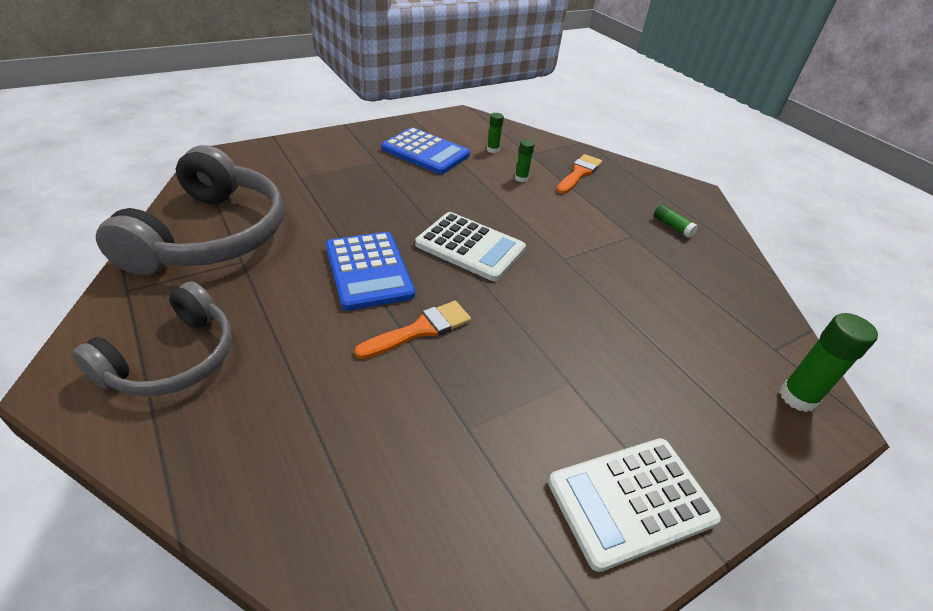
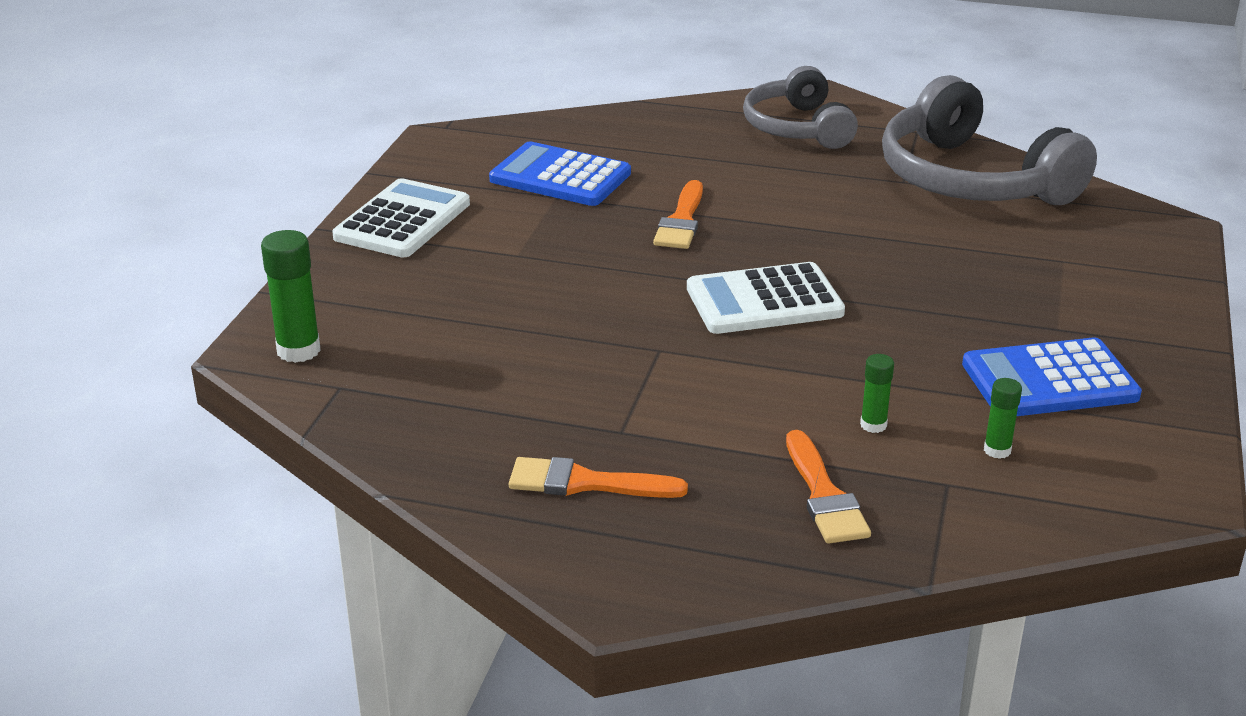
camera: 140 degrees right, 10 degrees down
(369, 271) = (802, 230): blue calculator -> blue calculator (560, 177)
(672, 226) = (585, 483): green glue stick -> orange brush

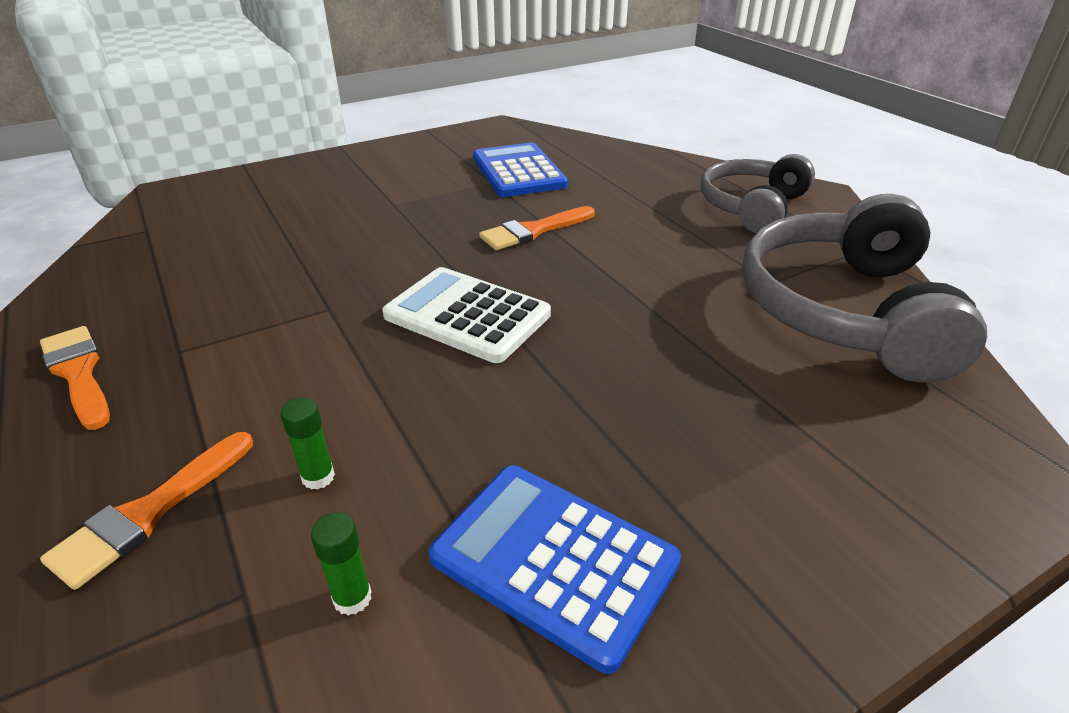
camera: 45 degrees right, 5 degrees up
(298, 350) = (180, 201): green glue stick -> none
(402, 220) = (383, 159): white calculator -> none

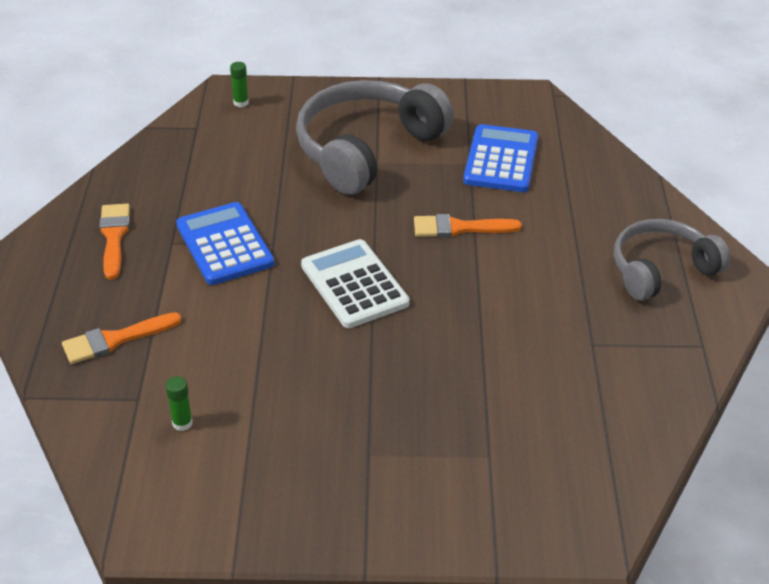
camera: 30 degrees right, 5 degrees up
(318, 477) = (202, 356): green glue stick -> green glue stick (241, 103)
(554, 560) = (284, 450): blue calculator -> blue calculator (224, 244)
(843, 311) = (618, 388): grey headphones -> grey headphones (366, 149)

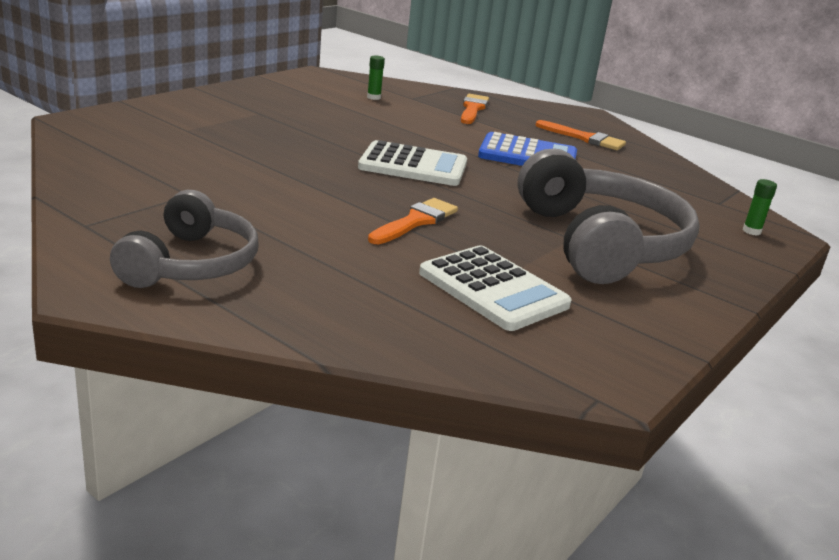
camera: 125 degrees right, 15 degrees down
(501, 160) = (493, 289): blue calculator -> white calculator

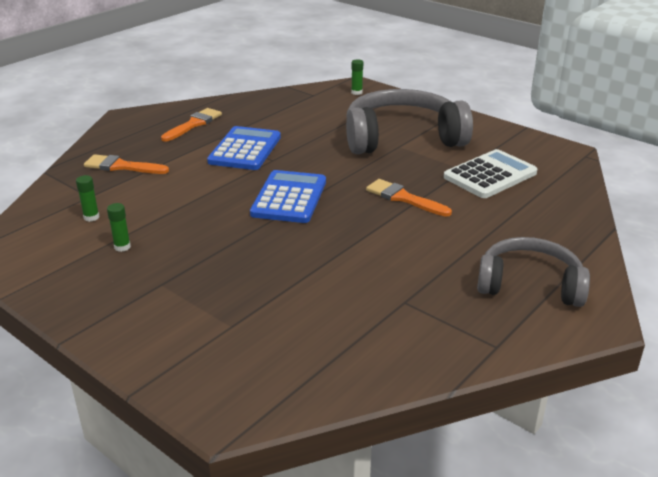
camera: 85 degrees left, 5 degrees up
(322, 104) = (122, 247): none -> green glue stick
(413, 166) = (289, 198): white calculator -> blue calculator

